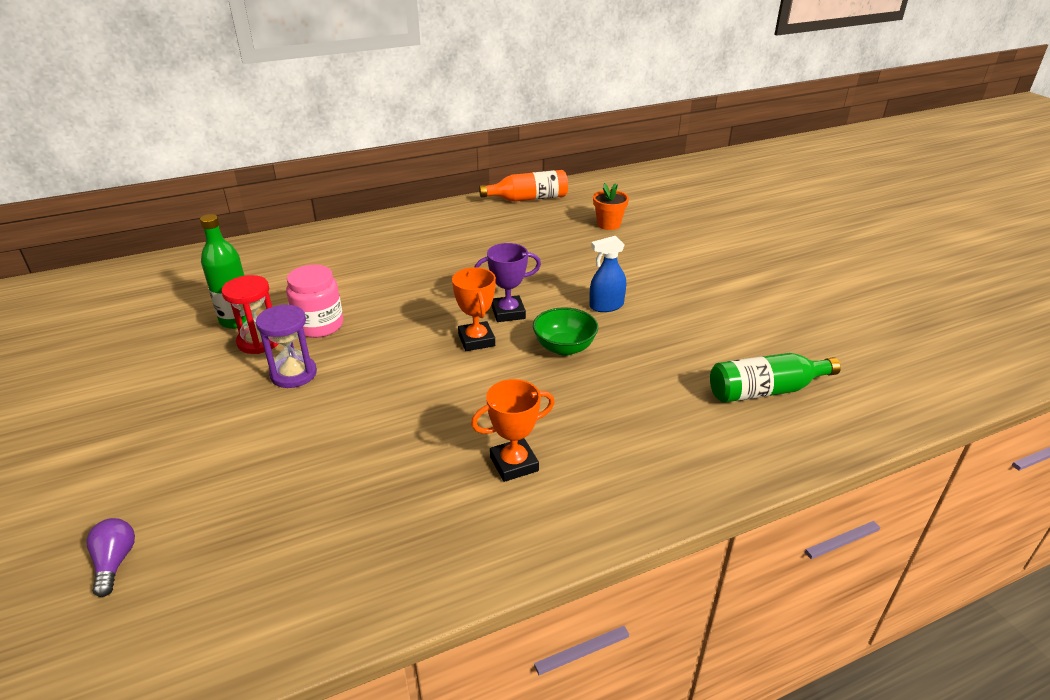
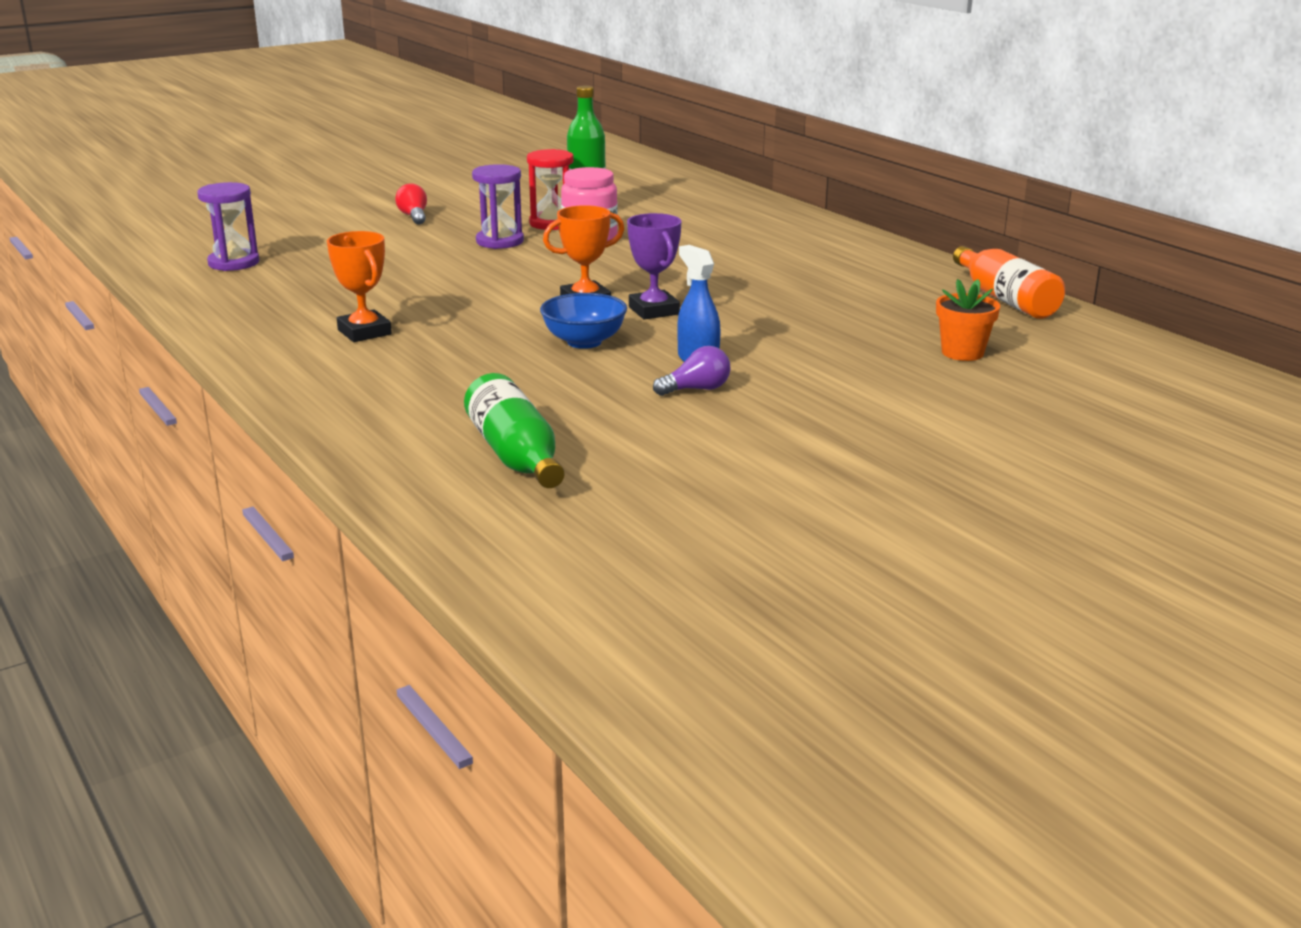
camera: 80 degrees right, 10 degrees down
(115, 562) = (260, 230): purple light bulb -> purple light bulb (696, 389)
(164, 427) = (414, 217): none -> red light bulb
(241, 580) = (234, 263): none -> purple hourglass
(564, 347) = (584, 342): green bowl -> blue bowl

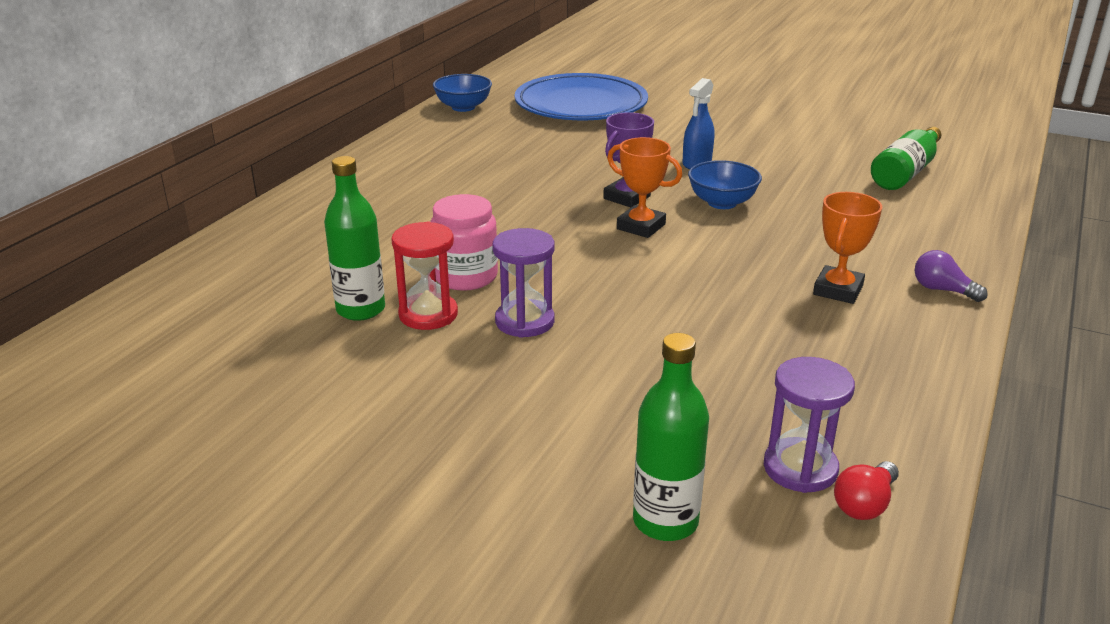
camera: 120 degrees left, 5 degrees up
(265, 231) = (665, 521): none -> green bottle
(414, 217) = (483, 421): red light bulb -> red light bulb (864, 504)
(696, 389) = (742, 153): purple light bulb -> purple light bulb (942, 290)
(962, 353) = (581, 105): orange flower pot -> blue plate
(1005, 299) = (463, 107): orange bottle -> blue bowl

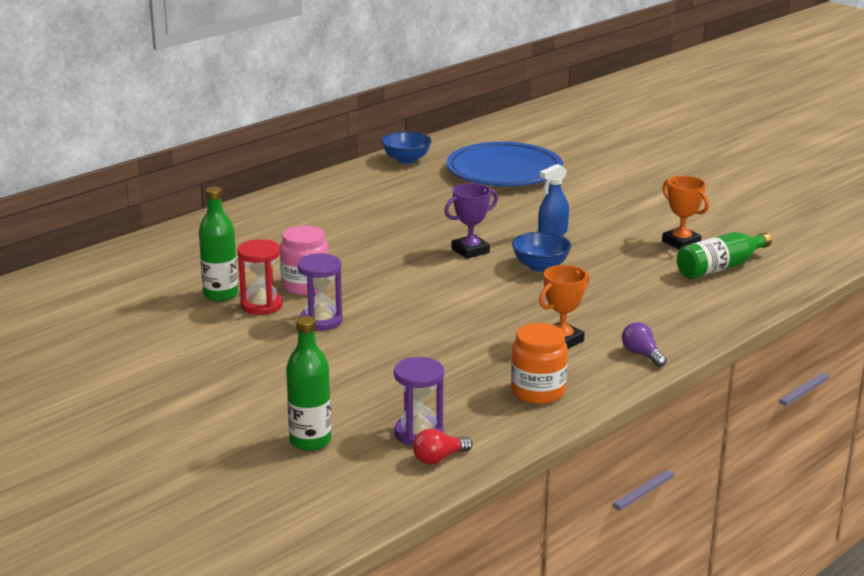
camera: 20 degrees right, 5 degrees down
(641, 226) = (460, 273): orange trophy -> orange trophy (681, 242)
(882, 366) = (538, 392): none -> orange jar

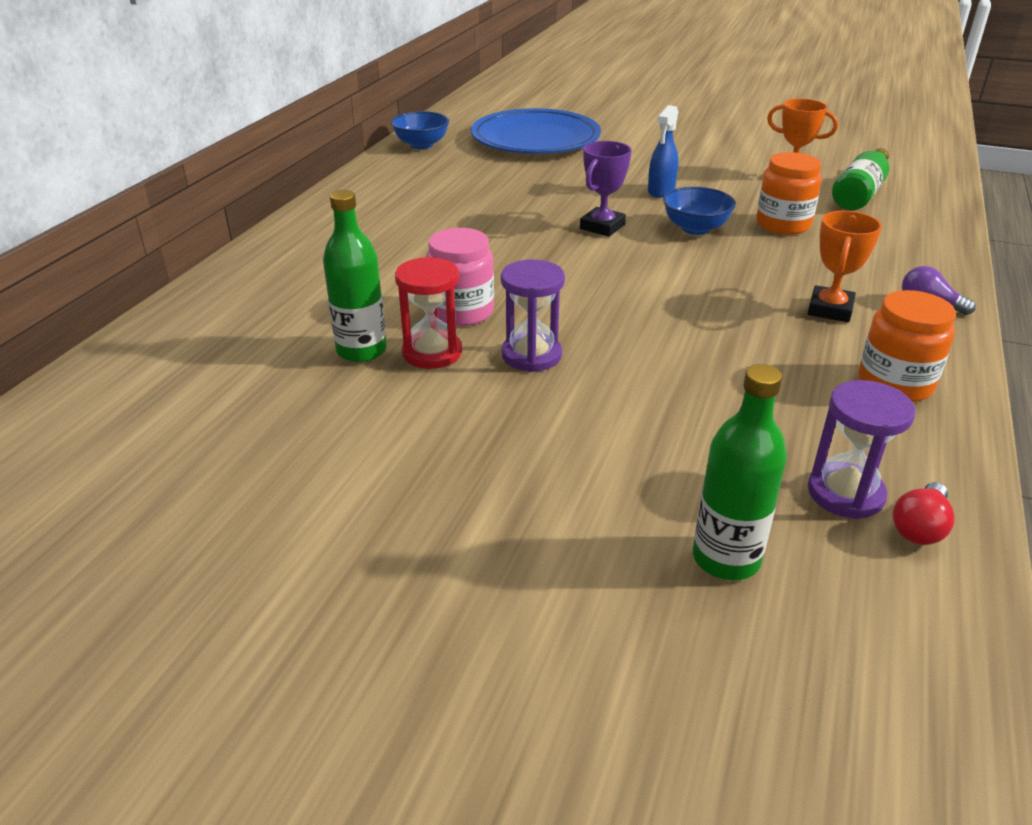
camera: 25 degrees left, 10 degrees up
(615, 278) = (783, 225): none -> orange jar

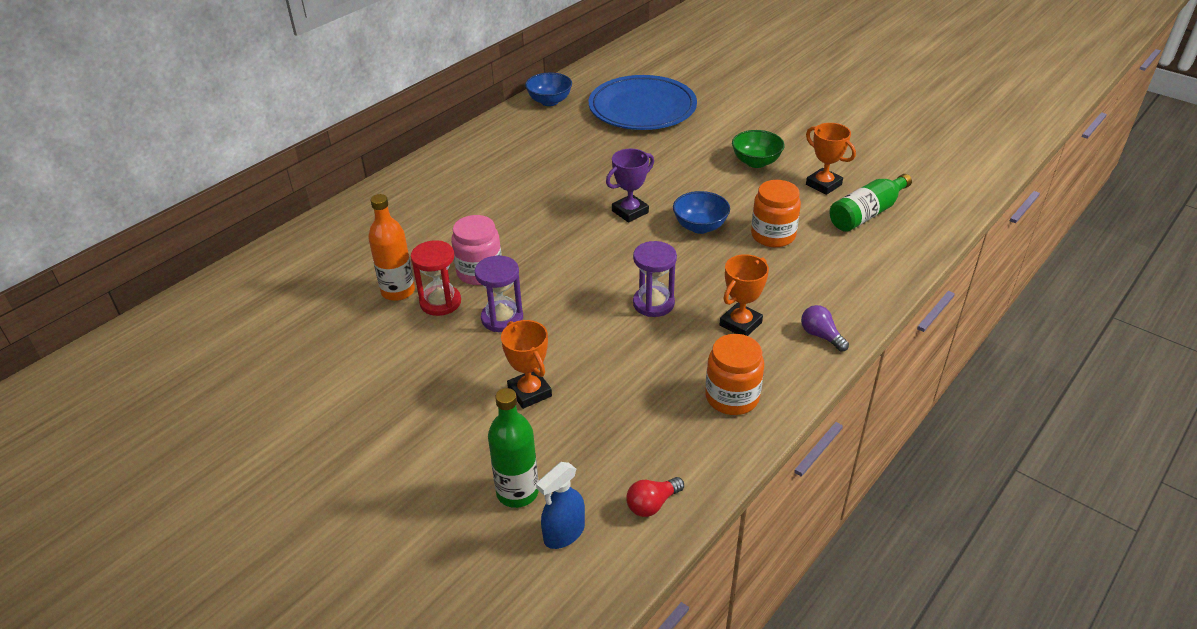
camera: 20 degrees right, 5 degrees up
(361, 351) = (398, 291): green bottle -> orange bottle
(638, 430) = (529, 392): none -> orange trophy
(661, 191) = (702, 182): blue spray bottle -> blue spray bottle (564, 533)
(702, 167) = (756, 162): none -> green bowl
(845, 493) = (625, 469): purple hourglass -> purple hourglass (653, 303)

